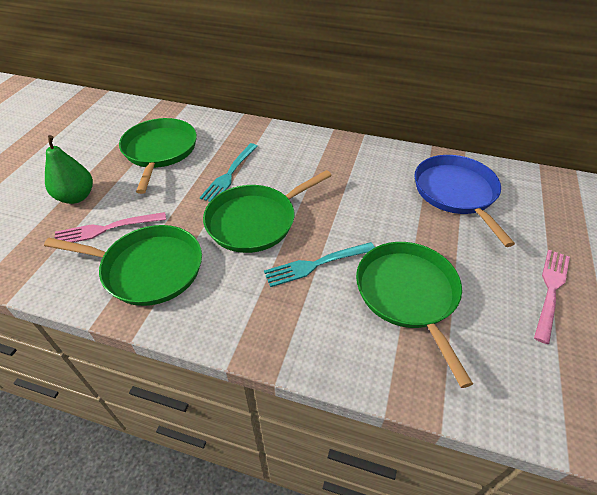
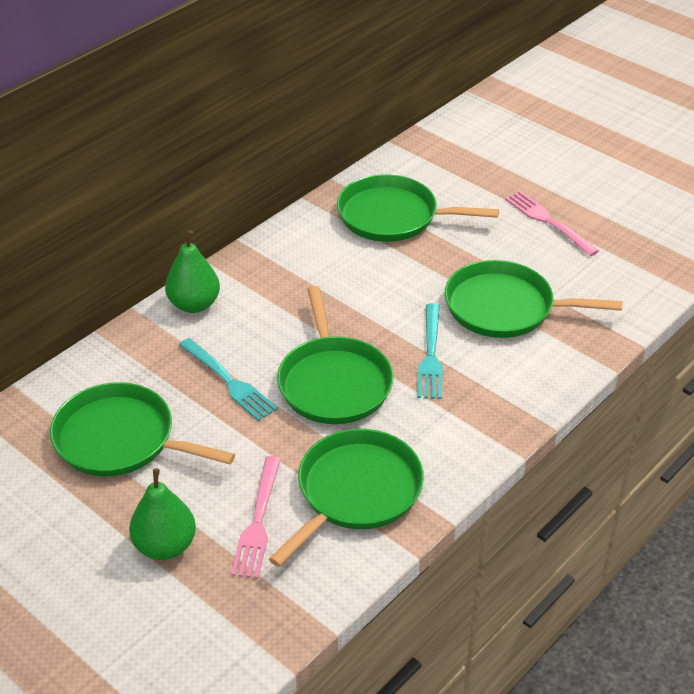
camera: 65 degrees left, 5 degrees down
(290, 138) = (194, 304): none -> green pear
(456, 193) = (393, 216): blue pan -> green pan

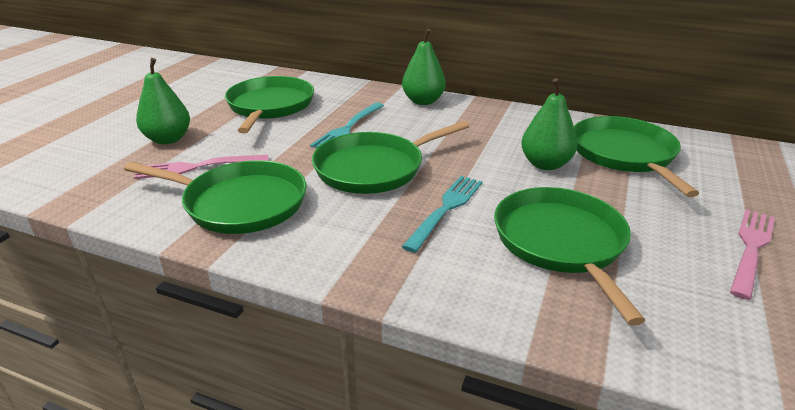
camera: 70 degrees right, 10 degrees down
(385, 269) = (545, 164): none -> green pear
(430, 355) = (445, 209): turquoise fork -> turquoise fork turned 135 degrees clockwise

